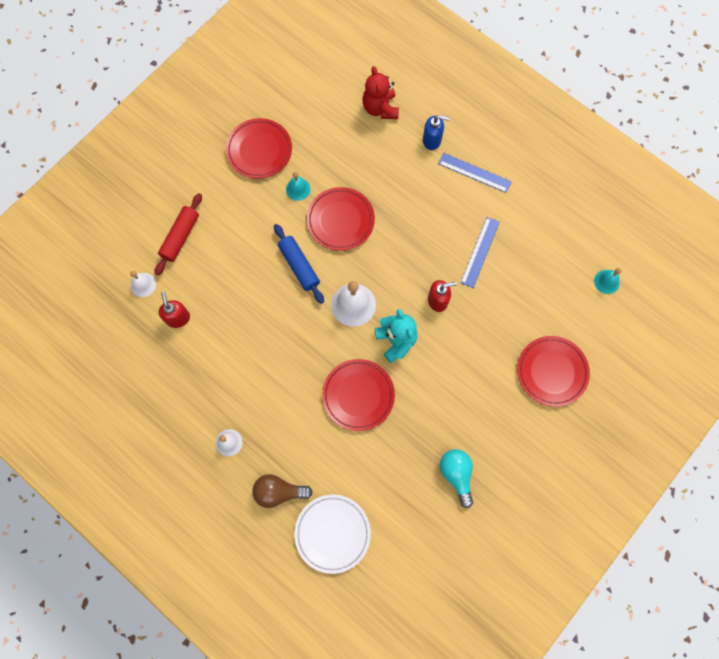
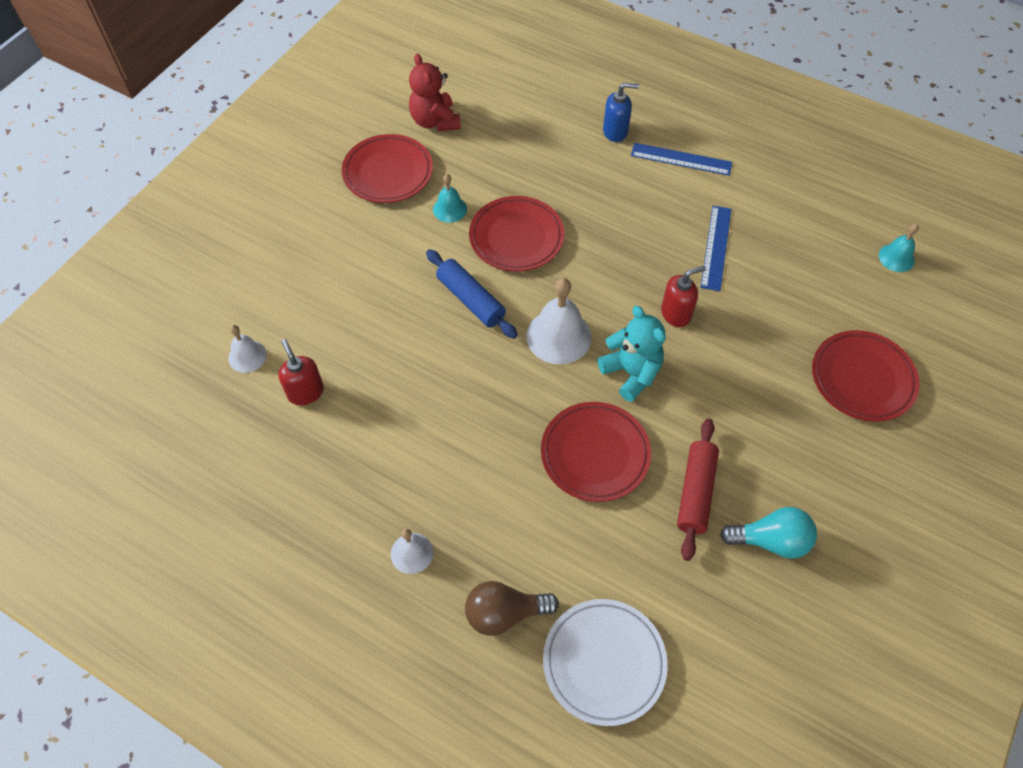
camera: 10 degrees left, 15 degrees down
(180, 237) = (294, 288): red rolling pin -> red rolling pin (695, 492)
(380, 108) = (539, 106): red teddy bear -> red teddy bear (435, 121)
(456, 474) = (771, 540): turquoise light bulb -> turquoise light bulb turned 120 degrees clockwise

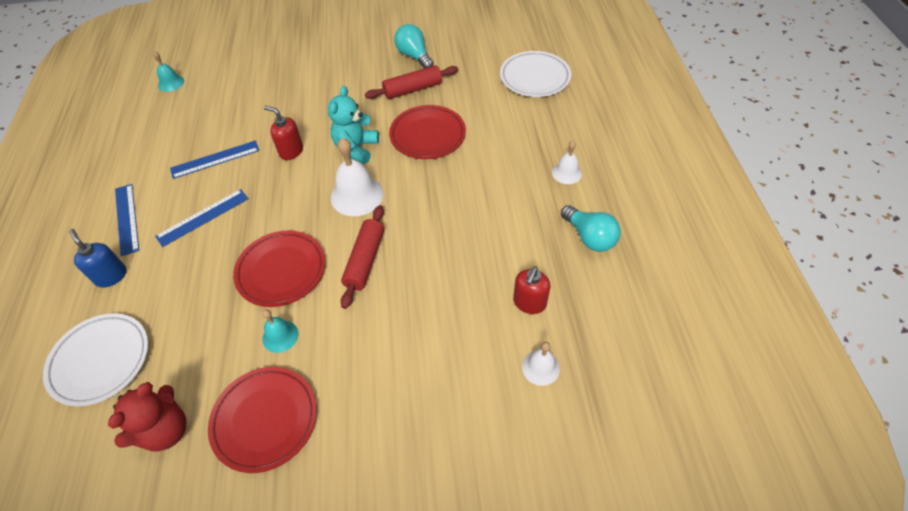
camera: 125 degrees left, 5 degrees down
(316, 500) = (589, 237): none -> turquoise light bulb
(471, 300) = (365, 260): blue rolling pin -> red rolling pin
(504, 613) = (553, 120): brown light bulb -> none
(530, 105) = (100, 361): none -> white plate
(635, 209) = (203, 217): none -> blue ruler
(862, 378) = (281, 64): red plate -> none

